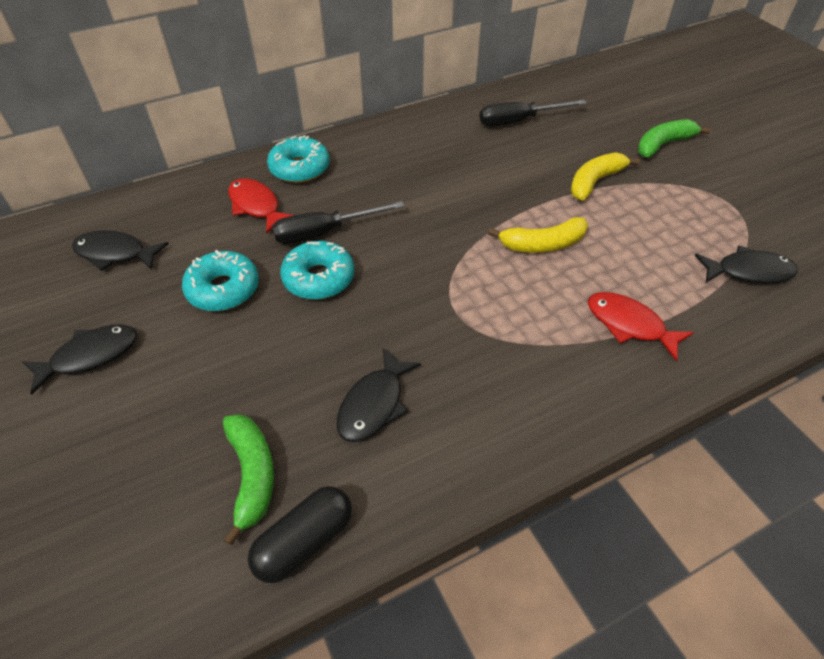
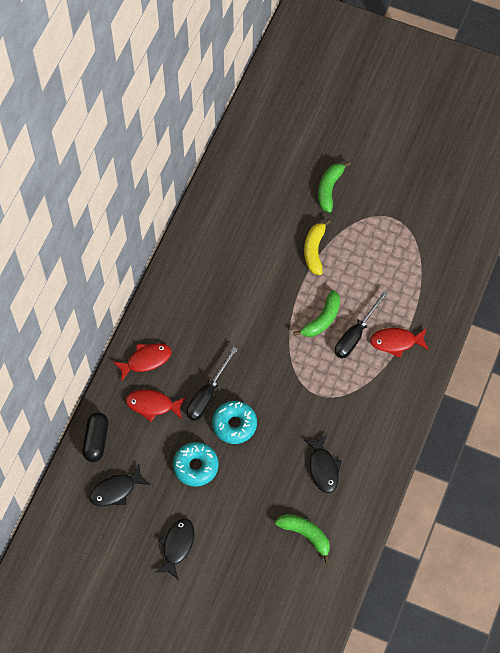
camera: 40 degrees left, 15 degrees up
(300, 168) = (146, 360): turquoise donut -> red fish
(304, 541) = (350, 541): black capsule -> black capsule (96, 440)
(519, 121) = (233, 225): black screwdriver -> black screwdriver (355, 334)
(542, 244) = (322, 319): yellow banana -> green banana
(748, 272) = (428, 266): black fish -> none

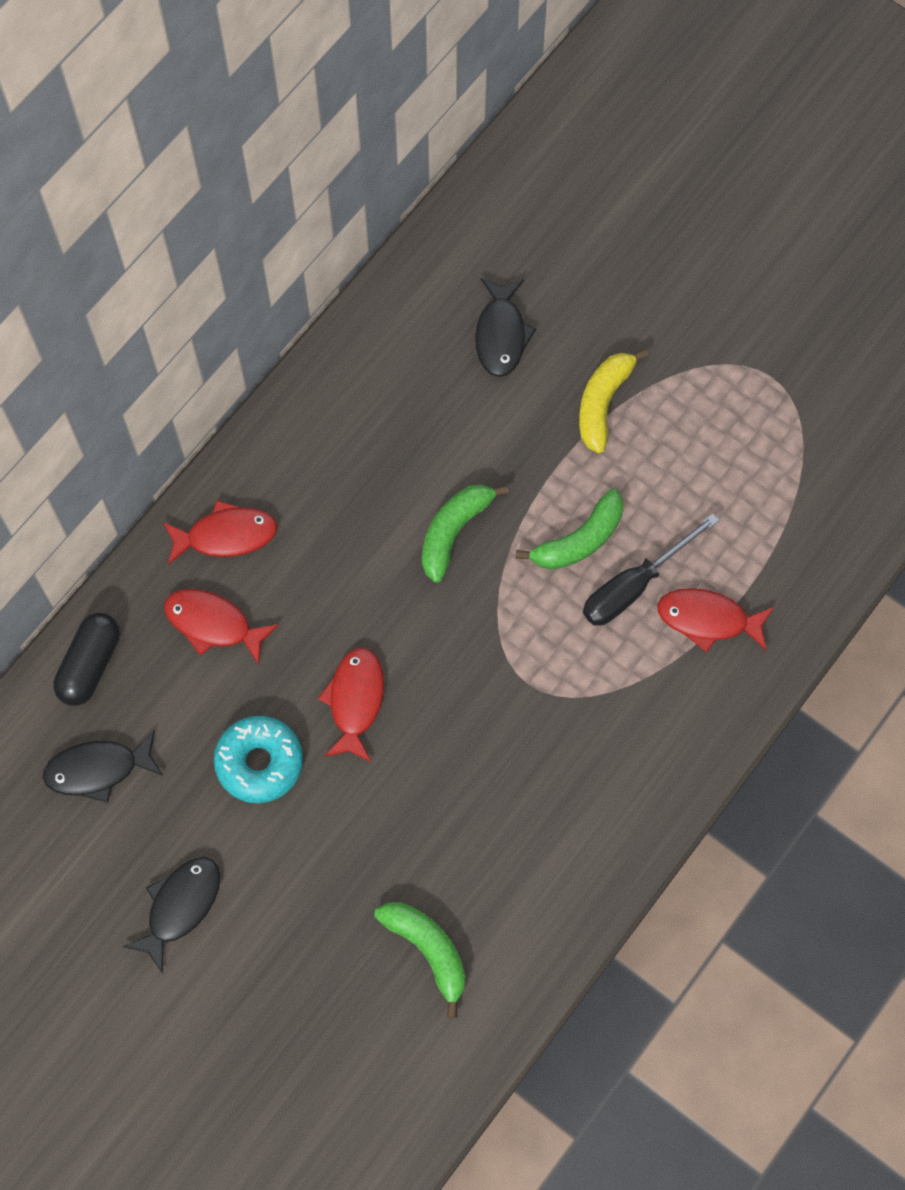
camera: 15 degrees right, 5 degrees up
(207, 394) = (321, 630): black screwdriver -> none
(234, 424) = (355, 701): turquoise donut -> red fish
(323, 468) = (498, 829): black fish -> black fish (501, 334)
(329, 189) = (665, 291): green banana -> green banana (454, 531)

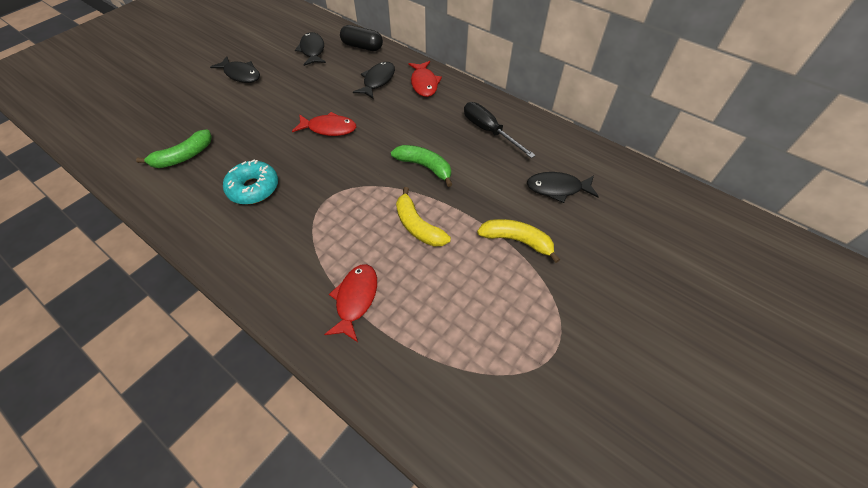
camera: 90 degrees right, 15 degrees down
(213, 624) = (377, 81): red fish -> black fish
(259, 762) = (303, 96): turquoise donut -> turquoise donut (253, 188)
(579, 540) = (418, 226): green banana -> yellow banana
(634, 585) = (384, 255): black screwdriver -> black screwdriver (489, 131)

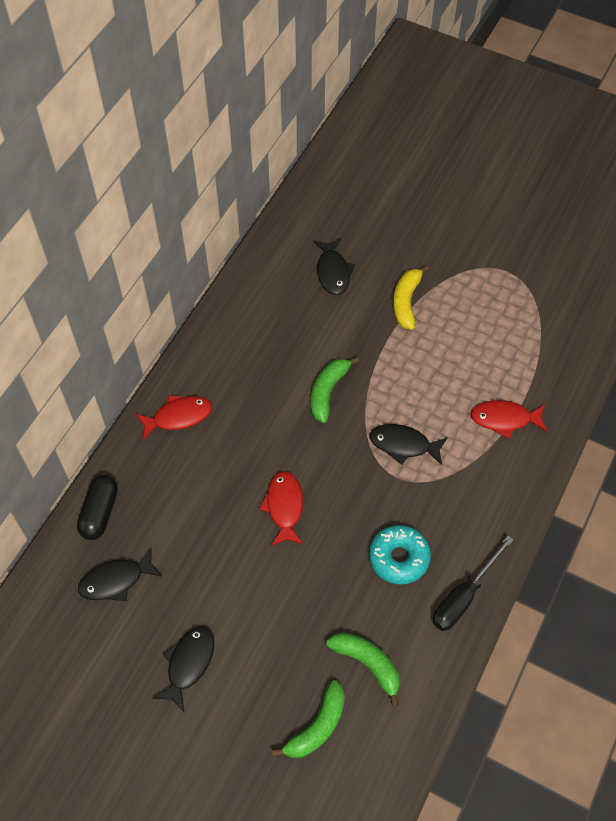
camera: 100 degrees left, 5 degrees up
(160, 125) = (317, 727): none -> green banana
(377, 81) = (180, 473): black fish -> black fish (403, 445)
(418, 226) = (410, 384): yellow banana -> none
(489, 131) = (258, 336): black screwdriver -> black screwdriver (463, 596)

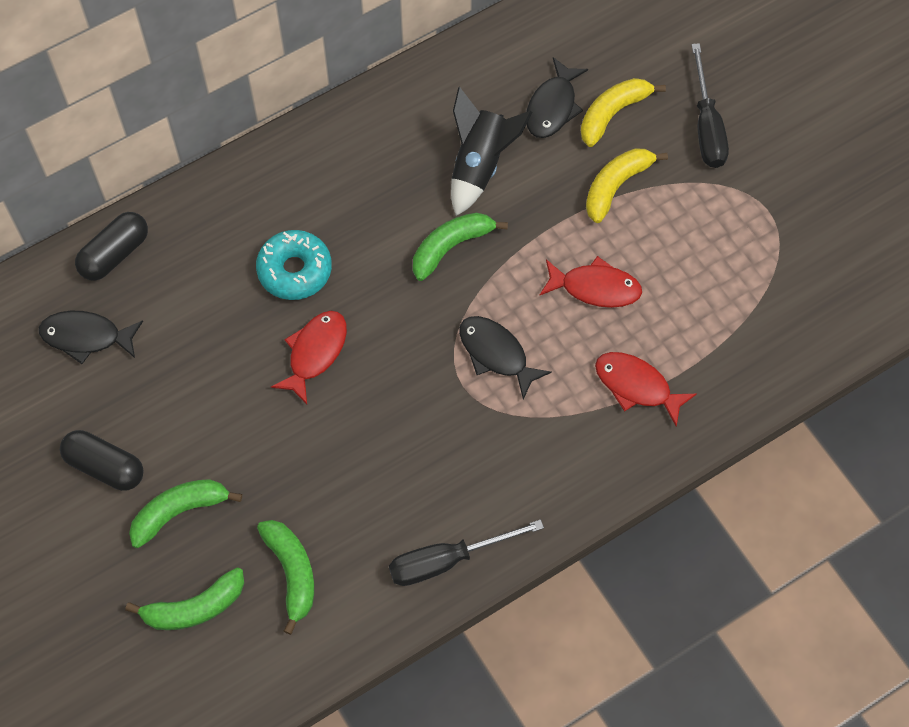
camera: 30 degrees right, 5 degrees up
(178, 417) = (265, 190): red fish -> red fish (595, 288)
(188, 664) = (105, 466): black fish -> black capsule
(262, 666) = (179, 512): none -> green banana
(311, 331) = (479, 165): none -> black rocket
(373, 258) = (612, 114): none -> yellow banana
(399, 558) = (403, 478): turquoise donut -> turquoise donut (295, 270)
(436, 239) = (706, 126): none -> black screwdriver

